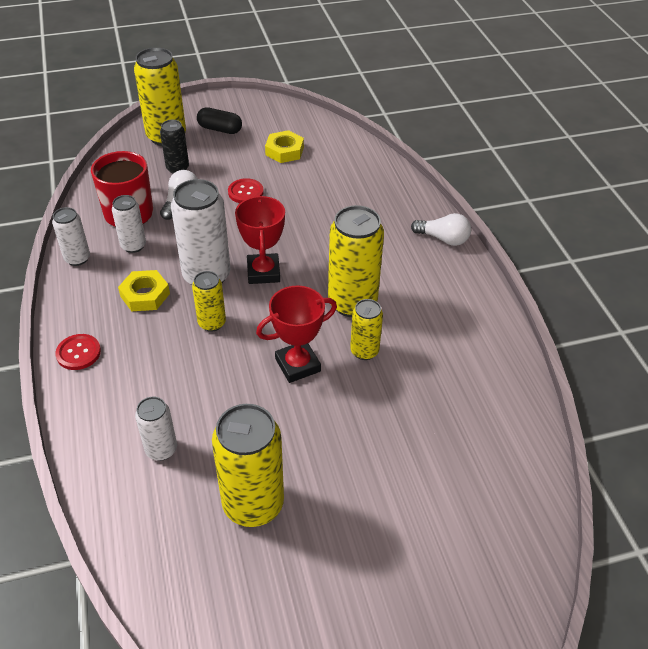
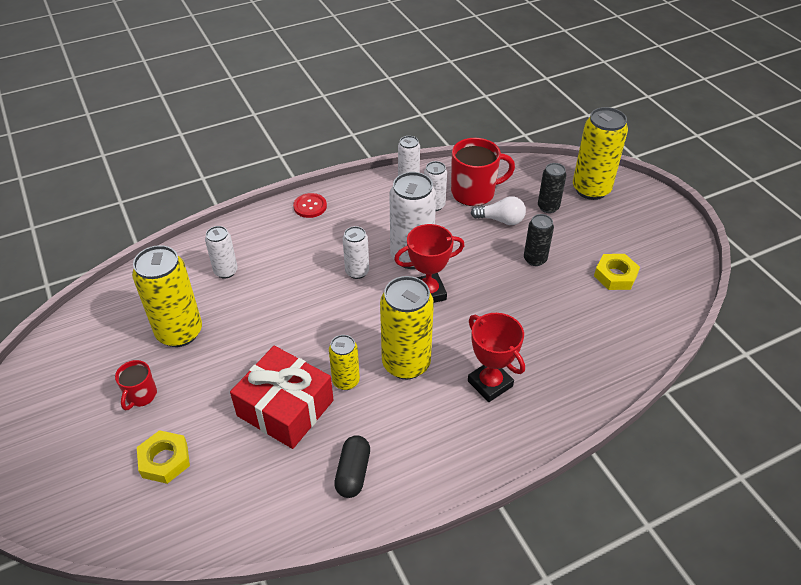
camera: 80 degrees right, 0 degrees up
(145, 295) = (378, 226): yellow nut -> yellow nut (165, 460)
(212, 323) = (357, 272): yellow can -> white can
(220, 129) = (624, 222): black capsule -> black capsule (353, 473)
(245, 192) = (535, 259): red button -> black can
(297, 365) = (320, 335): red trophy -> red trophy (490, 383)
(346, 548) = (141, 396): none -> red mug
(389, 404) = (285, 408): none -> red gift
(443, 239) = (528, 432): white light bulb -> none

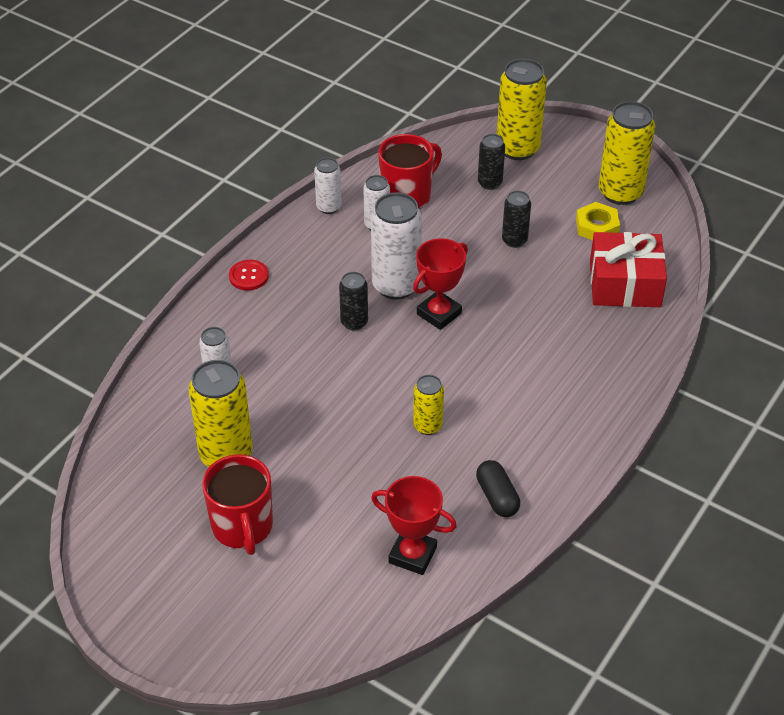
camera: 30 degrees left, 0 degrees up
(141, 396) = (242, 527): red mug -> red mug, size x1.80
(165, 460) = (319, 567): yellow nut -> none
(285, 408) = (392, 473): red gift -> red gift (625, 284)
(357, 272) = (354, 322): white can -> black can
(406, 363) = (470, 386): yellow can -> yellow can (620, 193)
(490, 383) = (557, 370): red trophy -> red trophy (412, 555)
(501, 220) = (454, 214): white light bulb -> none

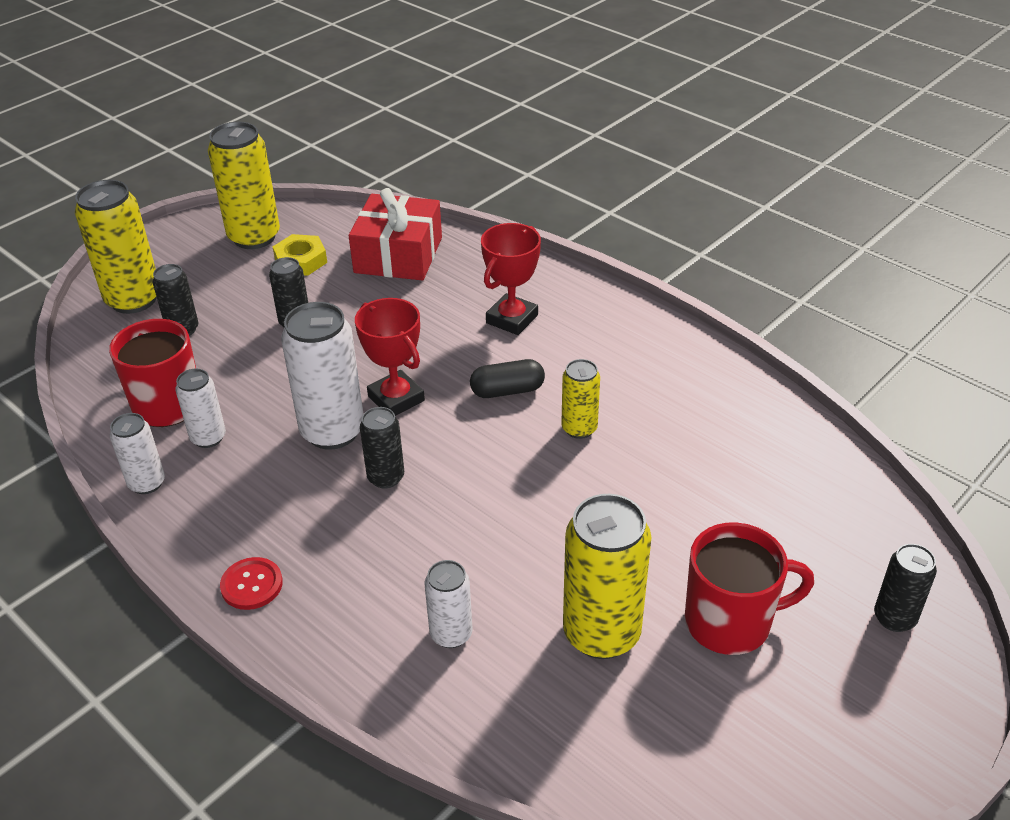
camera: 80 degrees left, 5 degrees down
(256, 629) = (894, 618): none -> black can
(412, 555) = (773, 462): red trophy -> red trophy (512, 319)
(497, 497) = (692, 386): black capsule -> black capsule (507, 390)

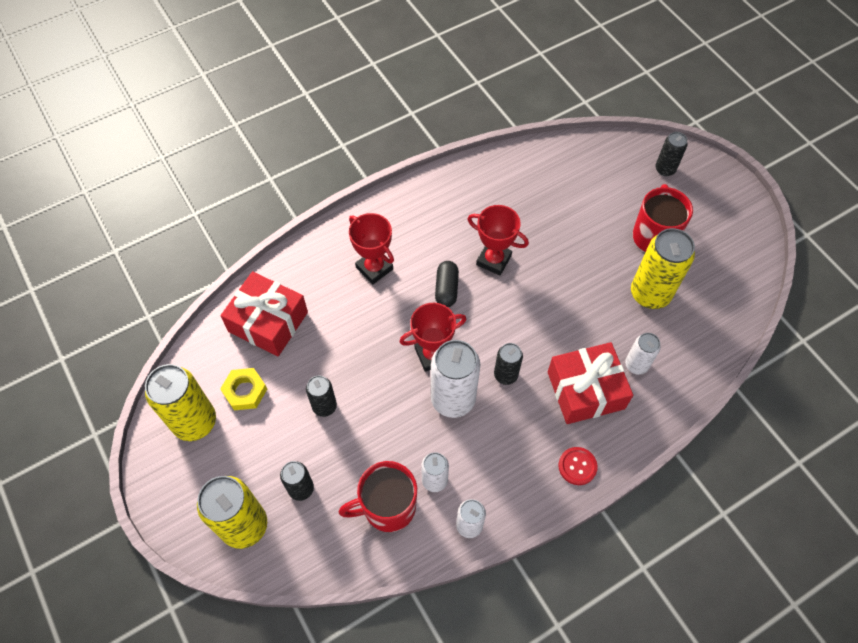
camera: 75 degrees left, 20 degrees up
(385, 574) = (585, 390): none -> red gift
(579, 428) = (493, 260): yellow can -> red trophy

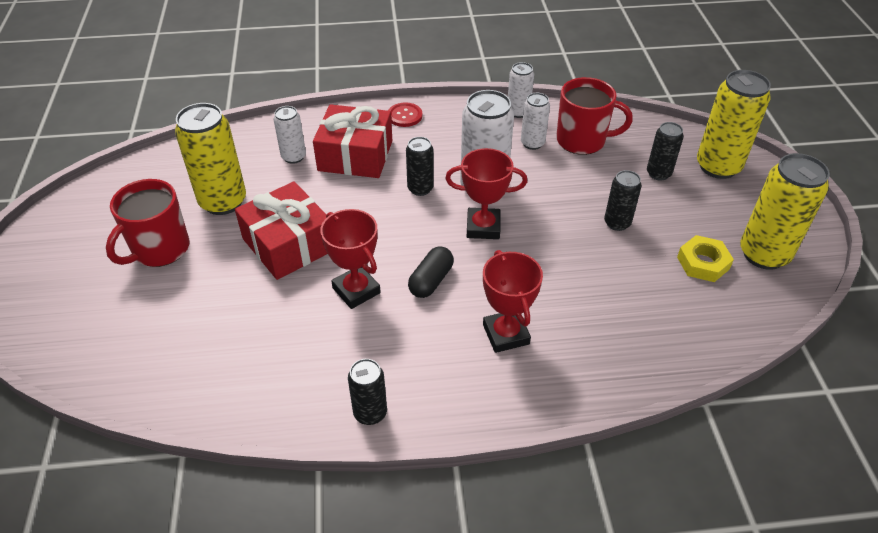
camera: 155 degrees left, 15 degrees down
(268, 322) = (662, 321): red gift -> red gift (288, 244)
(665, 169) = (62, 314): black can -> black can (370, 413)

